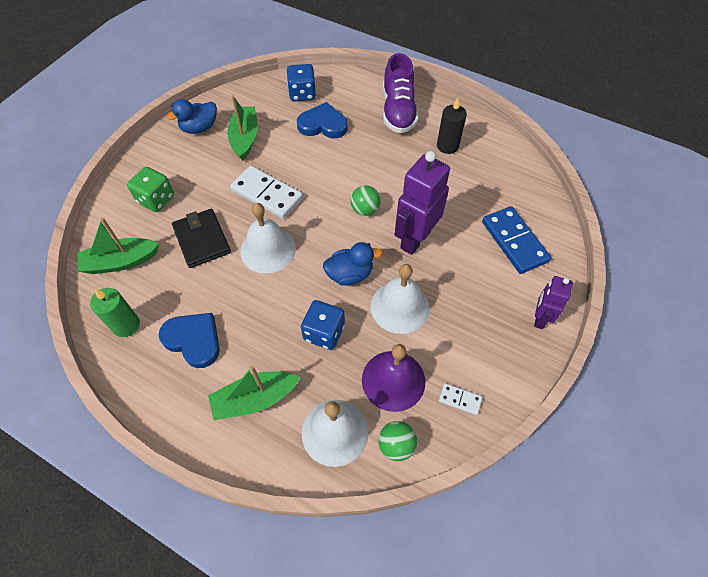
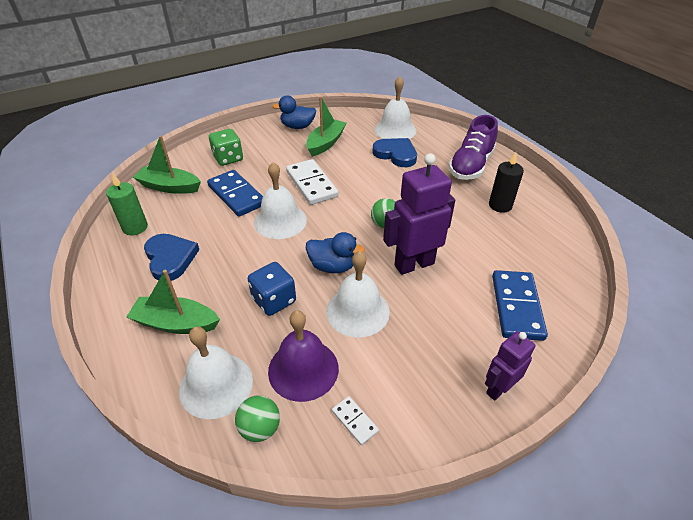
camera: 30 degrees right, 15 degrees down
(202, 240) = (237, 195): black wallet -> blue domino
(302, 94) = (395, 130): blue dice -> white bell

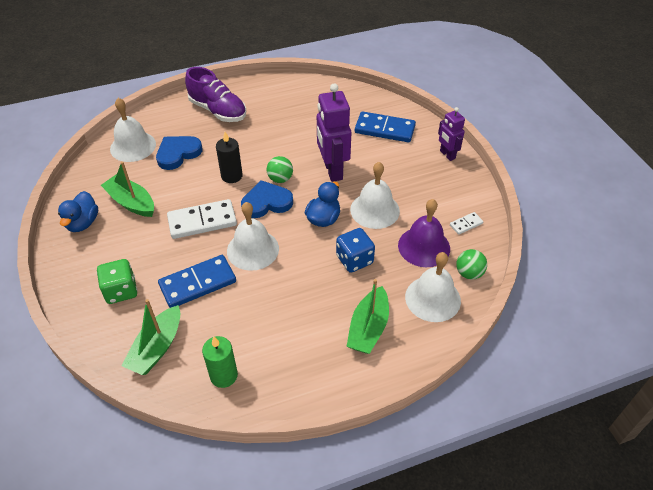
camera: 80 degrees left, 5 degrees up
(170, 258) = (283, 338): blue heart -> blue heart (266, 202)
(500, 205) = (278, 108): black candle -> black candle (231, 176)

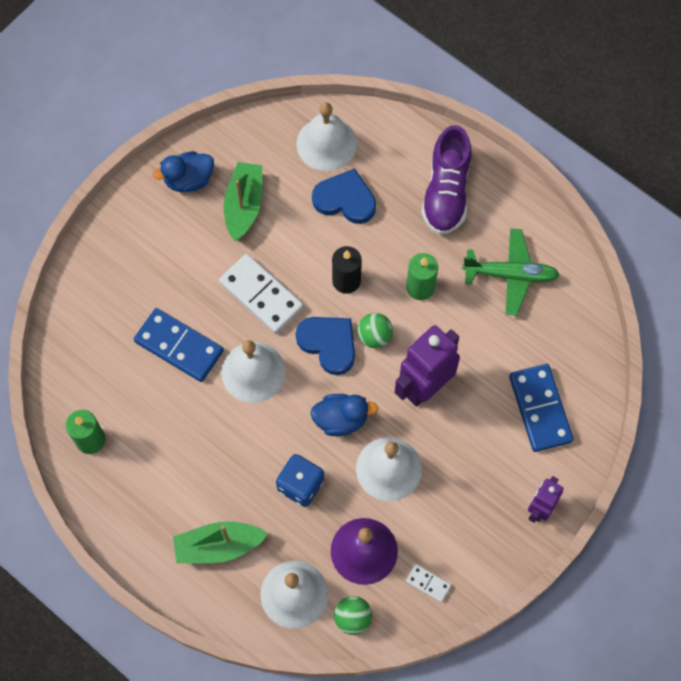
camera: 60 degrees right, 20 degrees up
(121, 291) = (129, 281): green dice -> none
(157, 348) = (86, 360): green boat -> none
(266, 146) = (420, 287): none -> green candle
(293, 107) = (511, 275): none -> green plane

